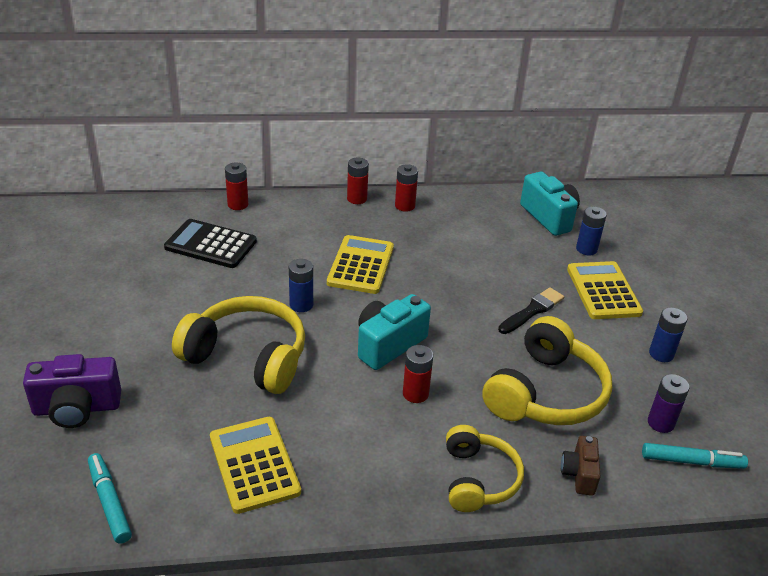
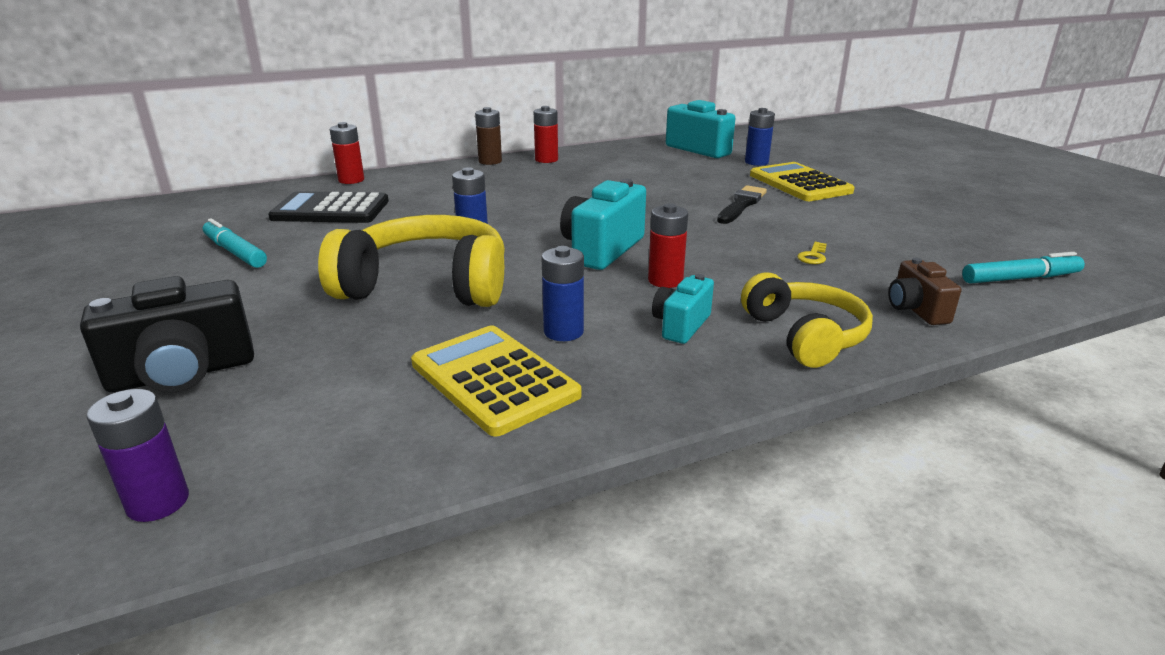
camera: 15 degrees left, 10 degrees down
(77, 408) = (183, 374): purple camera -> black camera
(109, 502) = (274, 468): turquoise marker -> turquoise marker (235, 252)
(357, 199) = (490, 161): red battery -> brown battery
(361, 265) = (526, 201): yellow calculator -> none
(399, 445) = (681, 325): none -> turquoise camera
(545, 393) = (813, 256): yellow headphones -> yellow key
(660, 423) = (955, 257): purple battery -> purple battery (158, 502)
(661, 354) = (900, 213): blue battery -> blue battery (563, 332)

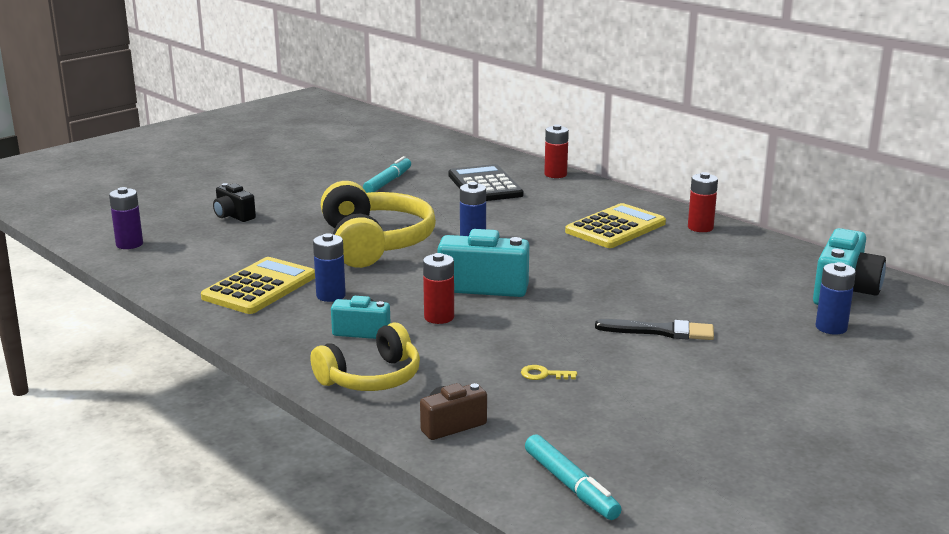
camera: 70 degrees right, 5 degrees down
(183, 374) = (233, 216): black camera -> black camera, size x0.59
(490, 161) = (664, 207): brown battery -> none
(799, 183) = (774, 357): yellow calculator -> yellow calculator (615, 227)

